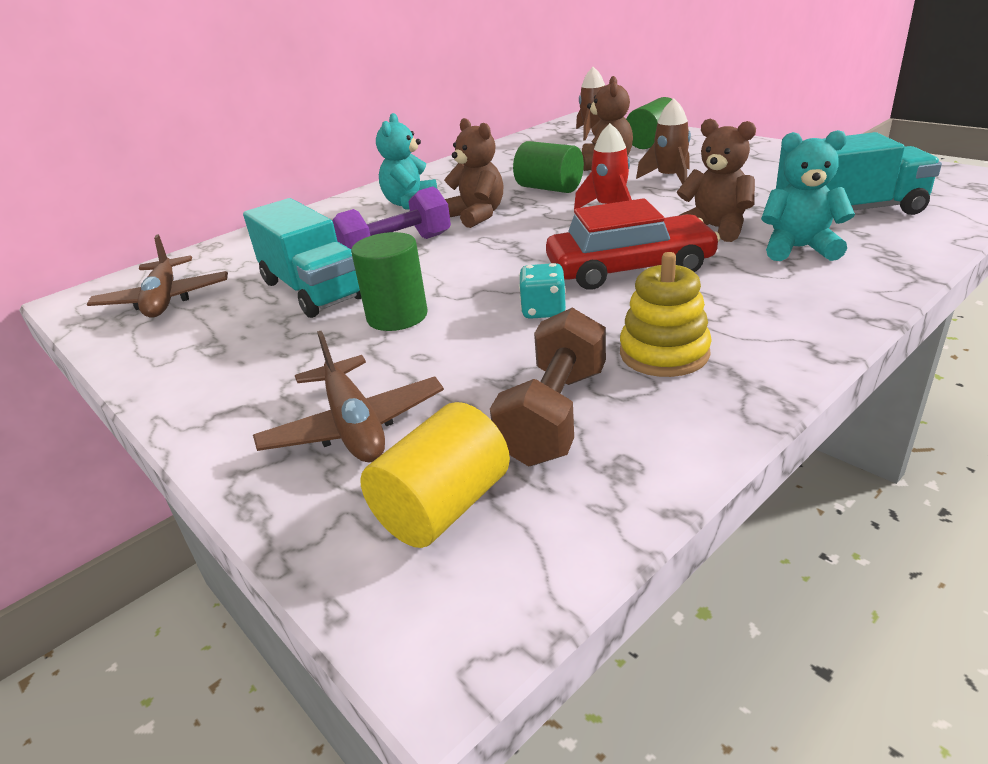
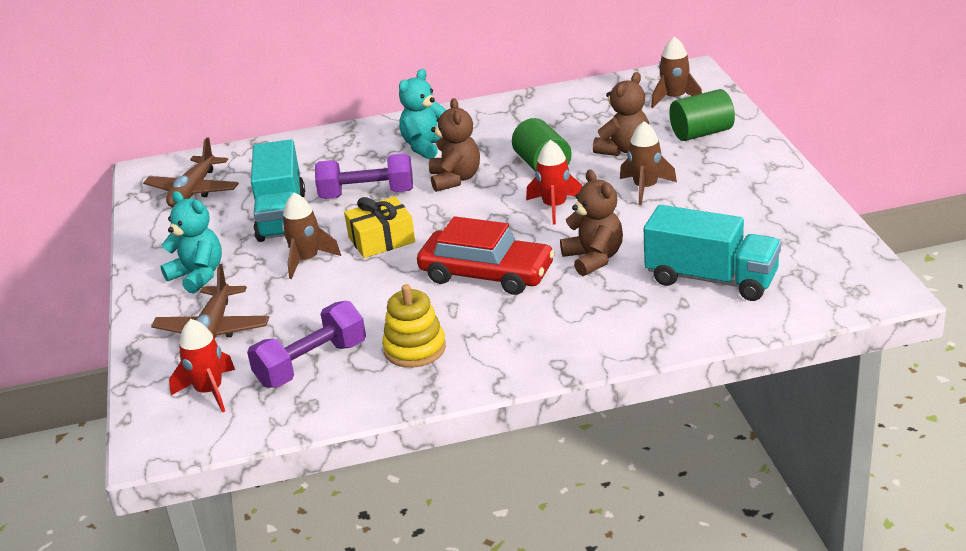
camera: 30 degrees right, 0 degrees up
(397, 316) = (307, 260): green cylinder -> brown rocket
(443, 507) = (209, 391): yellow cylinder -> red rocket
(466, 275) = (381, 240): none -> yellow gift
(543, 311) = (391, 289): turquoise dice -> none
(555, 415) = (311, 364): brown dumbbell -> purple dumbbell
(799, 248) = (617, 301): turquoise teddy bear -> turquoise teddy bear (198, 276)

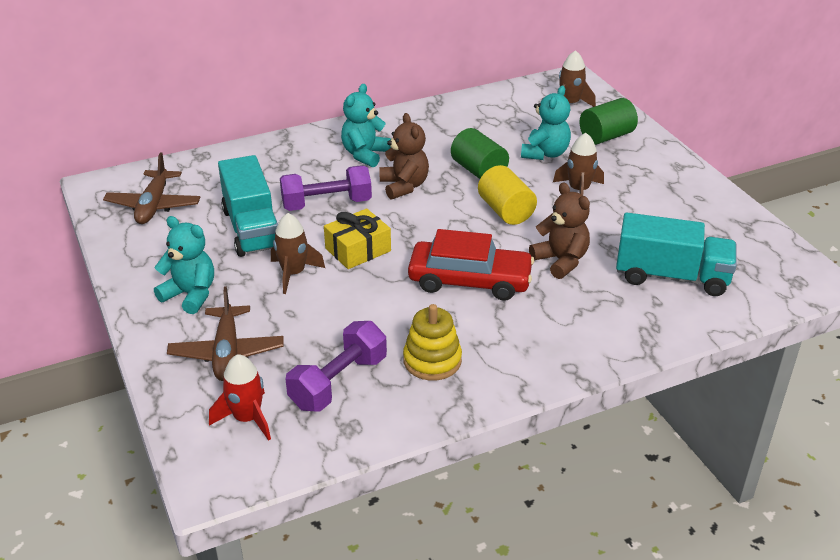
camera: 15 degrees left, 5 degrees up
(555, 207) = (506, 211): red rocket -> yellow cylinder
(623, 149) = (545, 153): brown teddy bear -> turquoise teddy bear

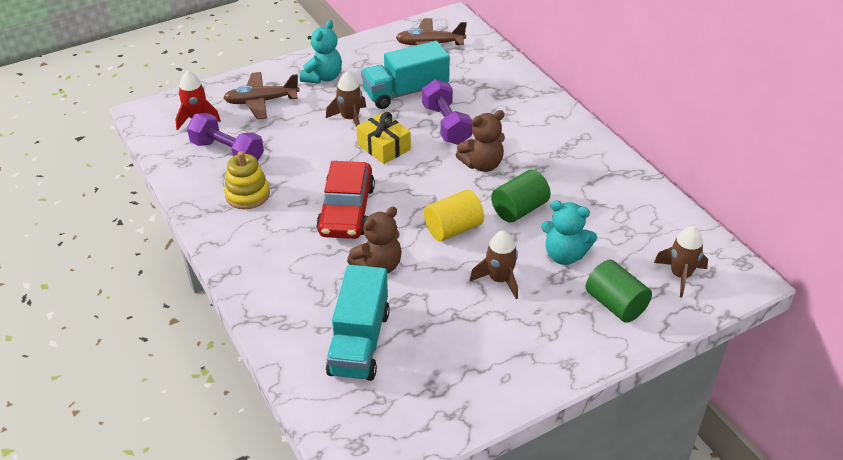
camera: 85 degrees right, 5 degrees up
(365, 154) = (530, 138): turquoise teddy bear -> none

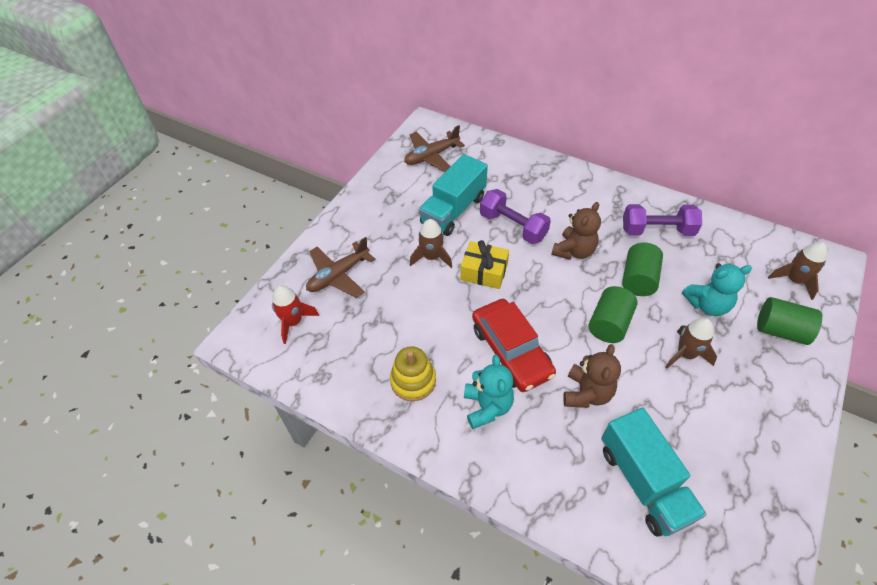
camera: 30 degrees left, 10 degrees up
(227, 152) = (355, 345): purple dumbbell -> purple dumbbell (657, 231)
(323, 77) = (371, 226): turquoise teddy bear -> turquoise teddy bear (487, 407)
(453, 229) = (609, 324): yellow cylinder -> green cylinder

